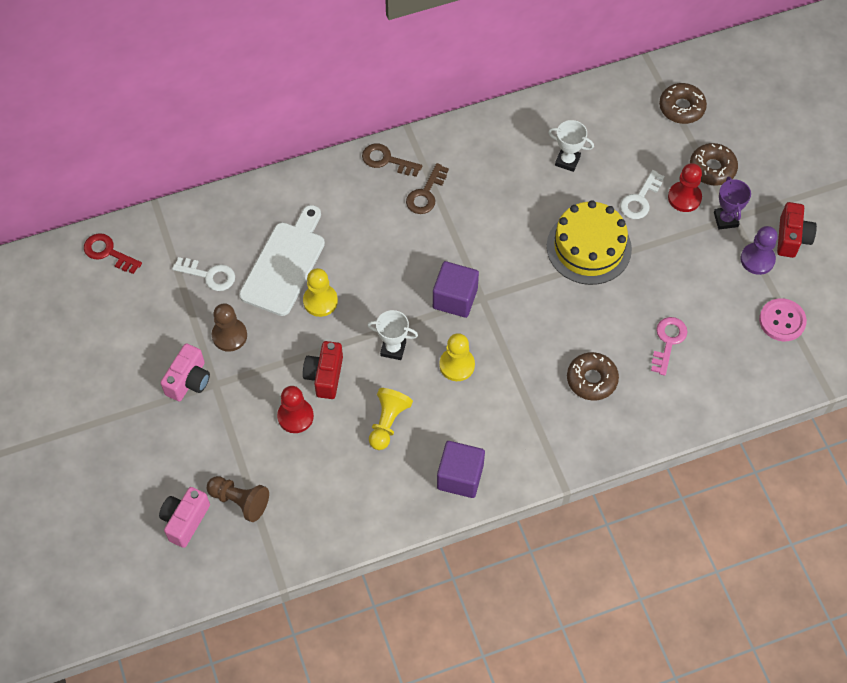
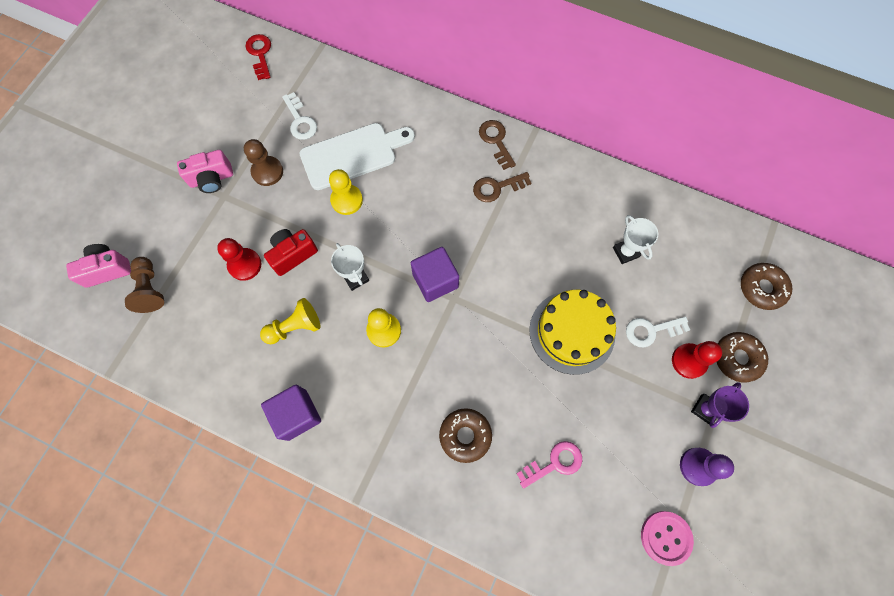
camera: 45 degrees right, 10 degrees up
(791, 238) = (747, 476): red camera -> none

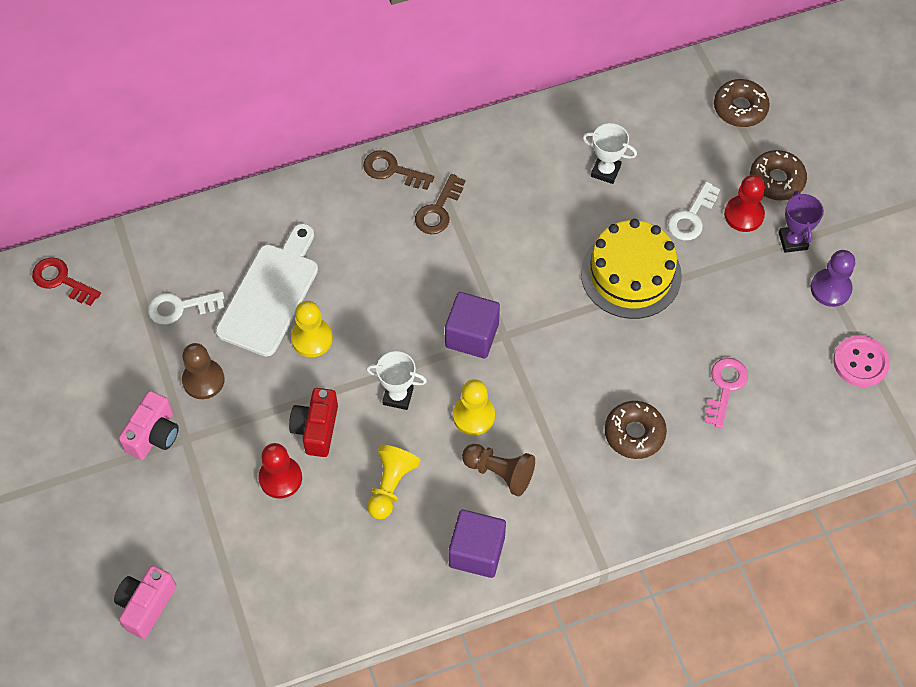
camera: 45 degrees left, 10 degrees down
(150, 289) = (212, 581): brown pawn -> brown pawn (499, 472)
(300, 120) = (180, 307): white key -> white key turned 150 degrees clockwise

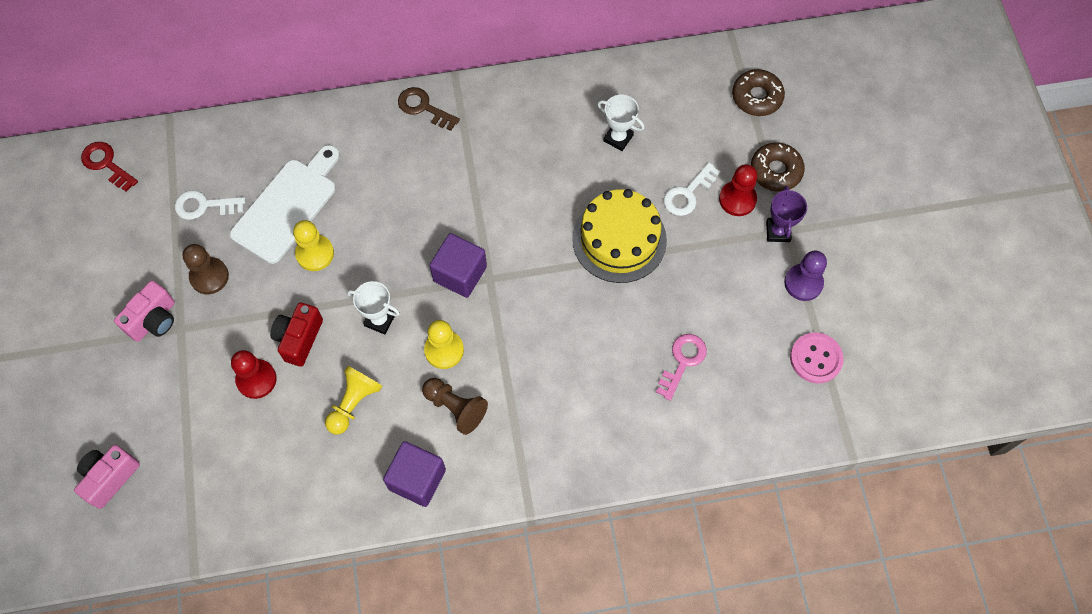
camera: 10 degrees right, 5 degrees up
(438, 210) = (456, 151): brown key -> none
(634, 433) = (588, 391): brown donut -> none

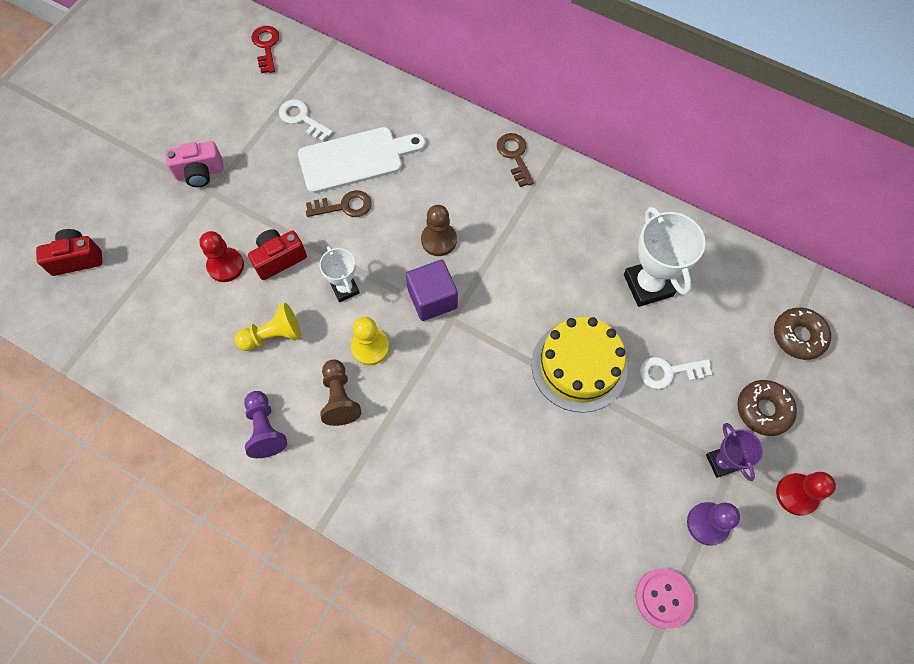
camera: 40 degrees right, 0 degrees up
(110, 478) = (77, 259): pink camera -> red camera
(209, 276) = (261, 170): brown pawn -> brown pawn (439, 240)
(315, 253) = (344, 206): yellow pawn -> brown key
(417, 479) = (265, 429): purple cube -> purple pawn
(618, 138) = (648, 285): white trophy -> white trophy, size x1.71
(682, 362) = (545, 506): pink key -> none
(737, 199) = (708, 408): red pawn -> red pawn (796, 494)
(777, 231) = (721, 462): purple trophy -> purple trophy turned 60 degrees counterclockwise

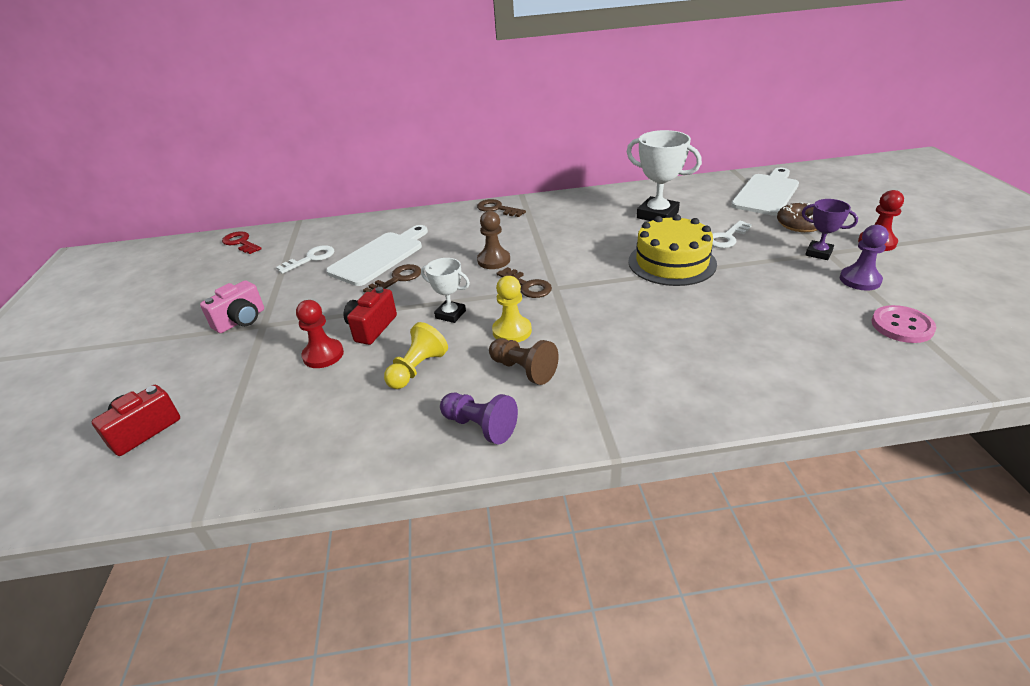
camera: 35 degrees left, 30 degrees down
(302, 119) = (311, 259): white key -> white key turned 135 degrees clockwise
(432, 299) = (527, 286): purple cube -> brown key
(798, 336) = (767, 193): brown donut -> white cutting board

